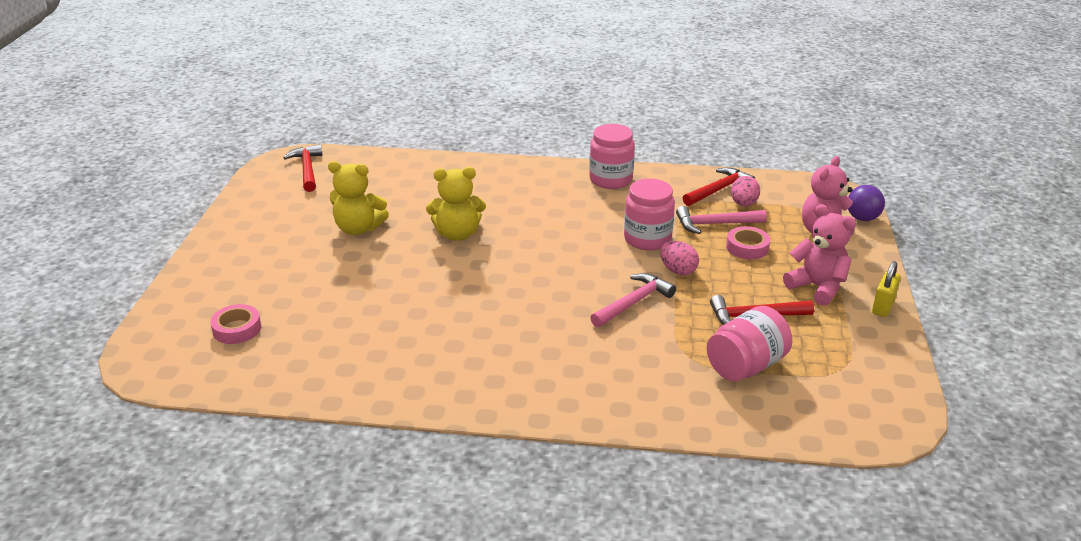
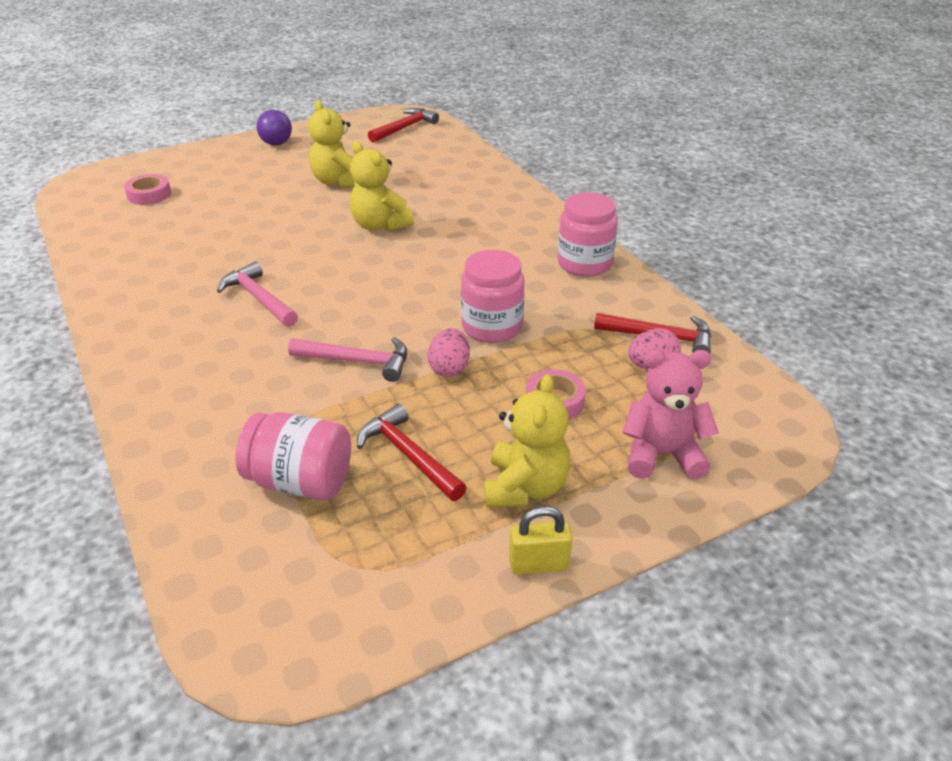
camera: 55 degrees right, 5 degrees up
(715, 224) = (578, 361): pink hammer -> pink hammer (259, 298)
(817, 287) = (525, 487): pink teddy bear -> yellow teddy bear
(862, 218) = (749, 476): purple ball -> purple ball (276, 143)

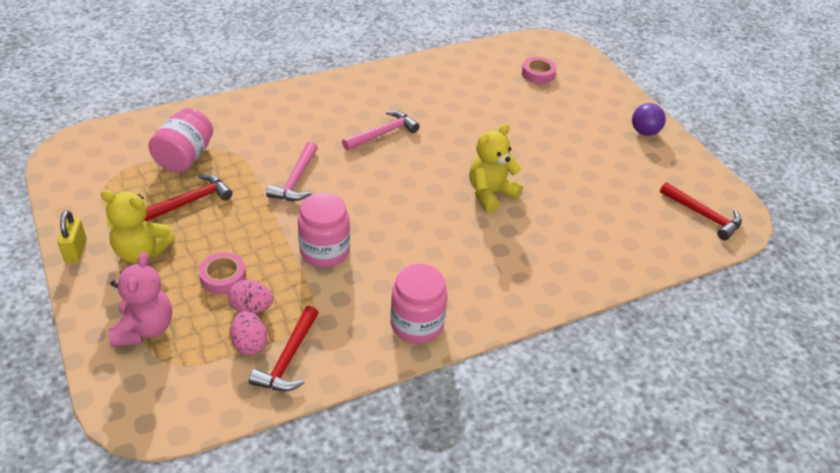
camera: 90 degrees right, 5 degrees up
(338, 181) = (571, 170): yellow teddy bear -> none
(449, 368) = (276, 224): pink egg -> pink egg (251, 308)

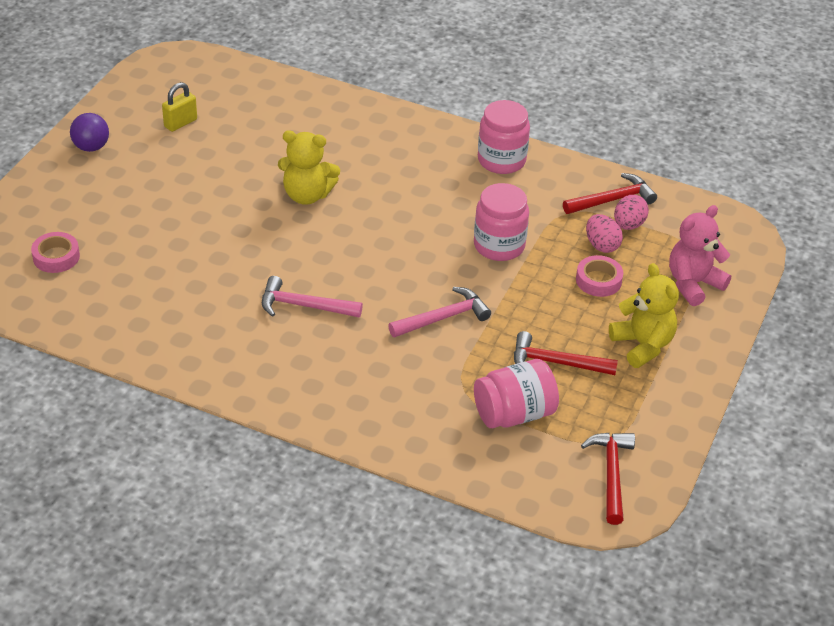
camera: 130 degrees left, 0 degrees up
(76, 251) = (696, 384): yellow padlock -> yellow padlock (180, 123)
(703, 215) = (188, 77): red hammer -> red hammer (611, 474)

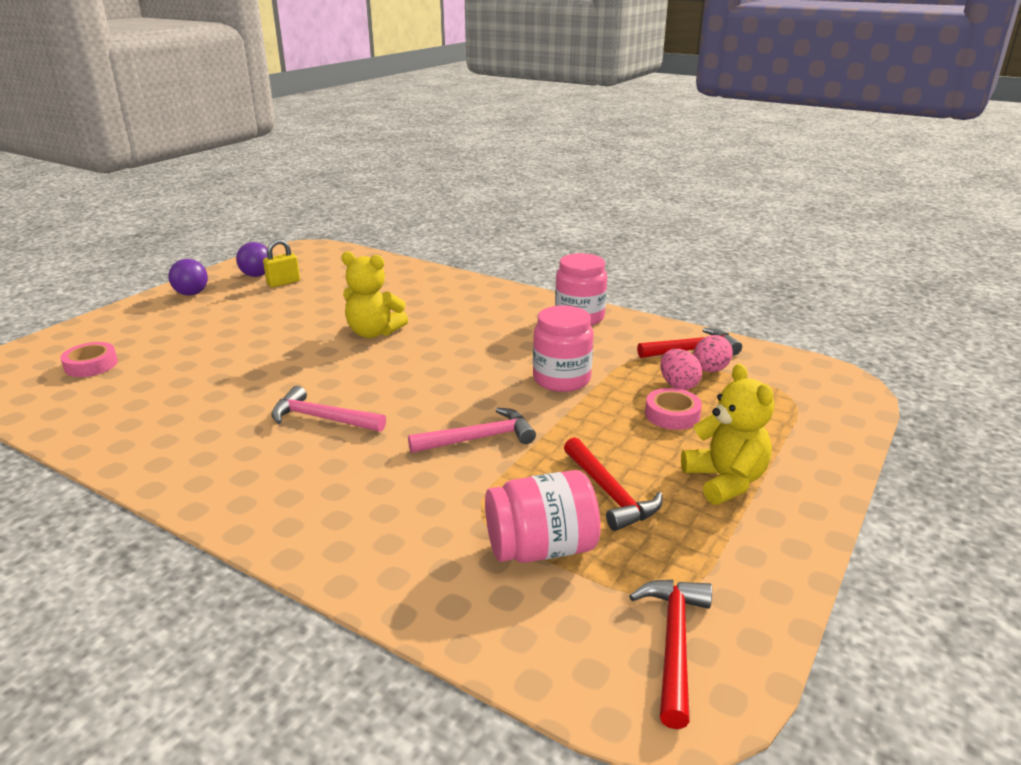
camera: 10 degrees right, 15 degrees down
(145, 112) = (257, 275): none -> purple ball
(556, 363) = (609, 493): red hammer -> red hammer turned 135 degrees counterclockwise
(693, 284) = (788, 424): pink teddy bear -> none

